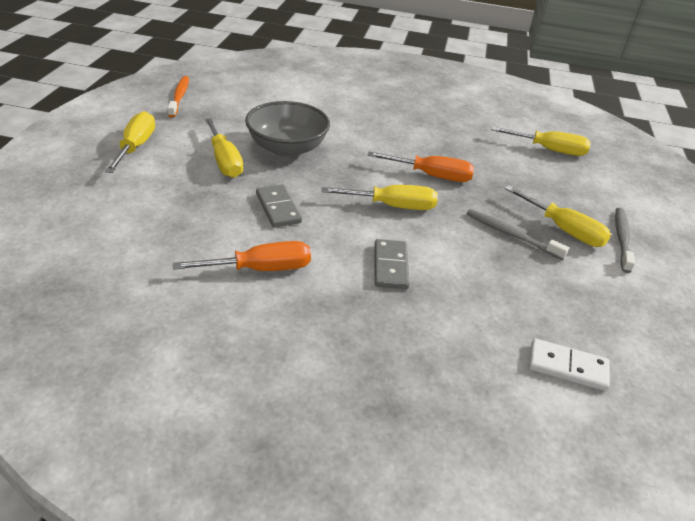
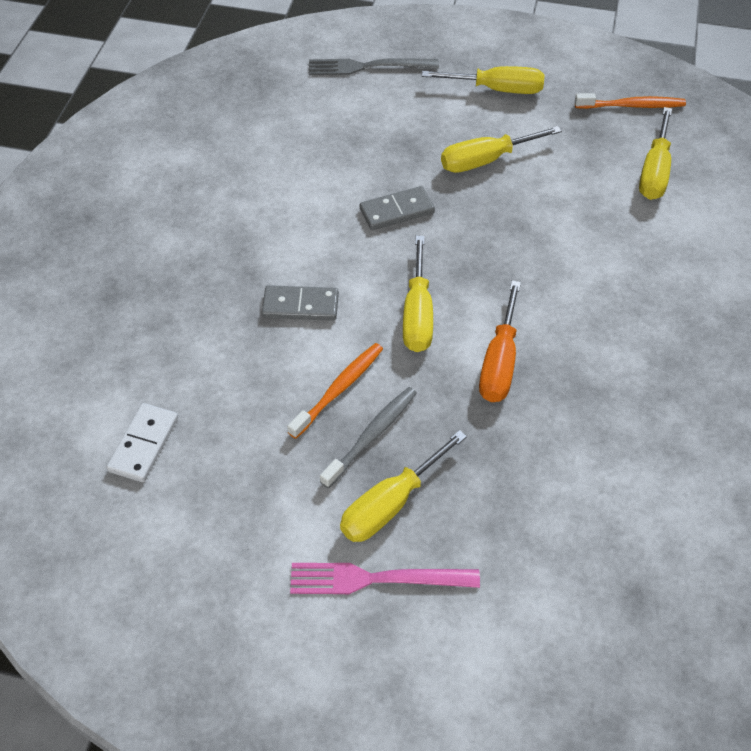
camera: 95 degrees right, 15 degrees up
(66, 212) = (368, 67): none -> grey fork
(261, 269) = (291, 204): orange screwdriver -> none
(287, 148) = (530, 212): grey bowl -> none
(474, 248) = (339, 389): none -> orange toothbrush
(549, 150) = (624, 540): yellow screwdriver -> yellow screwdriver (654, 171)
(621, 239) = (377, 579): grey toothbrush -> pink fork

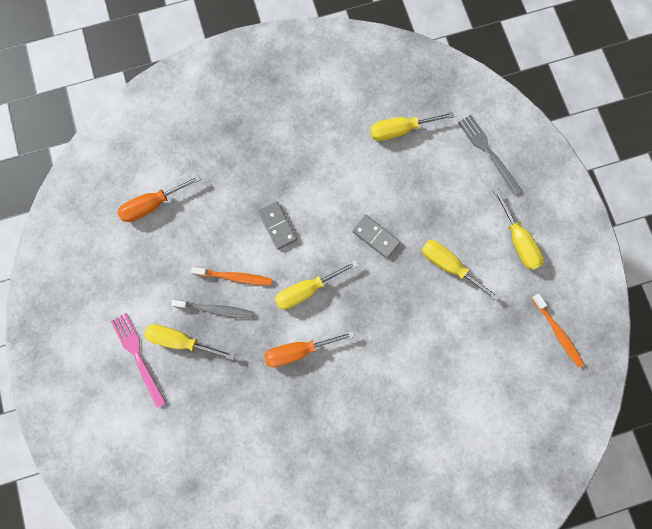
camera: 60 degrees right, 25 degrees up
(144, 444) = (153, 204): white domino -> orange screwdriver
(654, 171) = (503, 372): yellow screwdriver -> yellow screwdriver (400, 130)

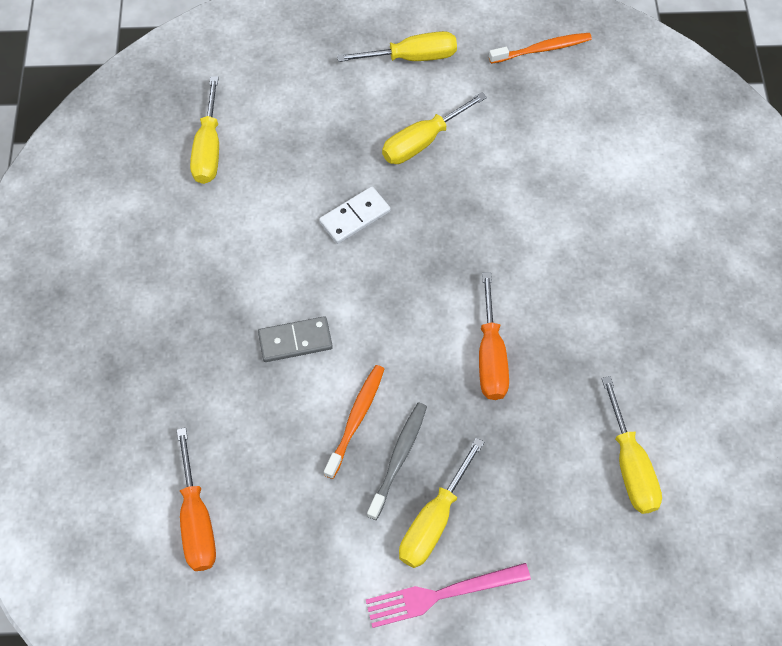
camera: 75 degrees left, 15 degrees down
(306, 290) = (404, 324): yellow screwdriver -> yellow screwdriver (630, 465)
(376, 237) = (355, 217): grey domino -> white domino
(488, 152) = (280, 56): grey fork -> none

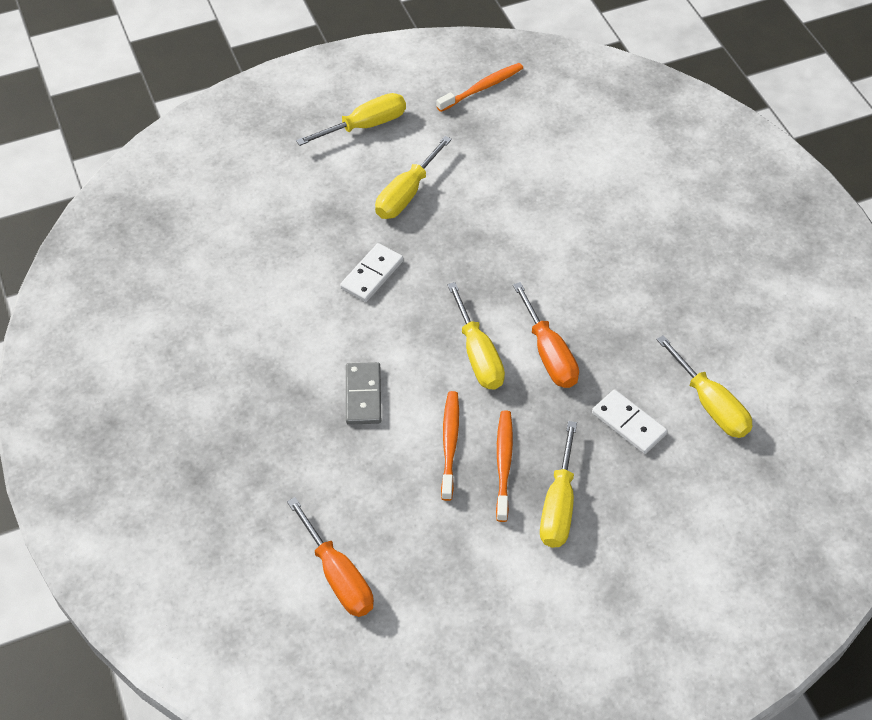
camera: 20 degrees left, 10 degrees down
(209, 148) = (204, 255): yellow screwdriver -> yellow screwdriver (478, 355)
(295, 340) = (363, 395): grey domino -> grey domino turned 60 degrees counterclockwise
(398, 458) = (503, 464): grey toothbrush -> orange toothbrush
(442, 594) = (593, 563): pink fork -> none
(538, 457) = (628, 423): none -> white domino

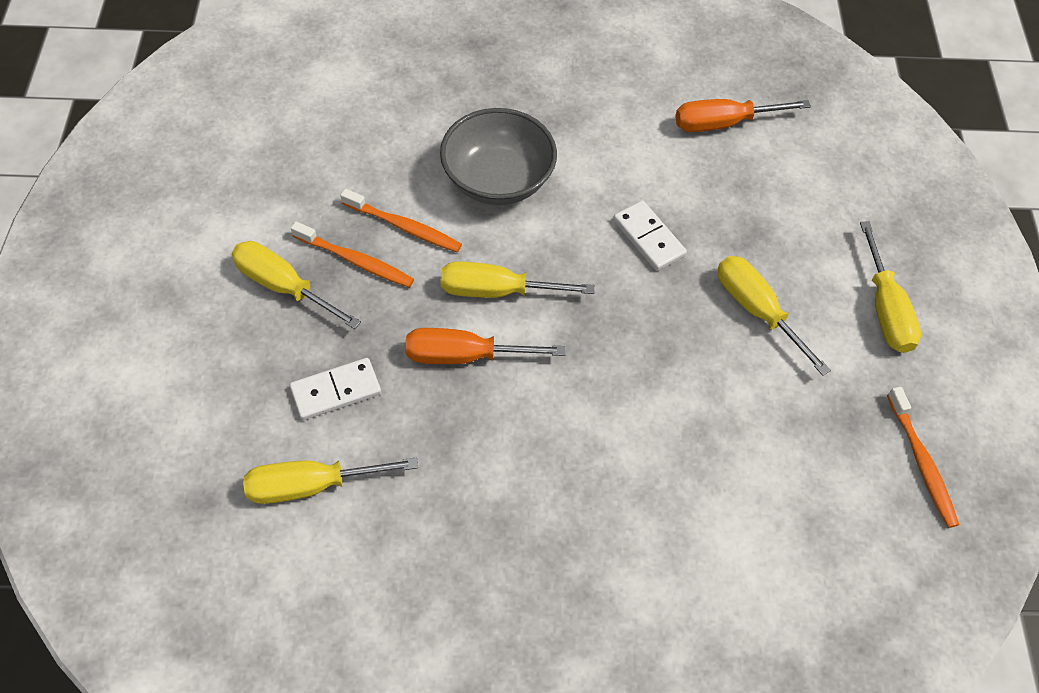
camera: 110 degrees right, 5 degrees up
(338, 576) = (321, 103): orange screwdriver -> orange screwdriver (723, 123)
(363, 395) = (498, 180): grey domino -> grey bowl

